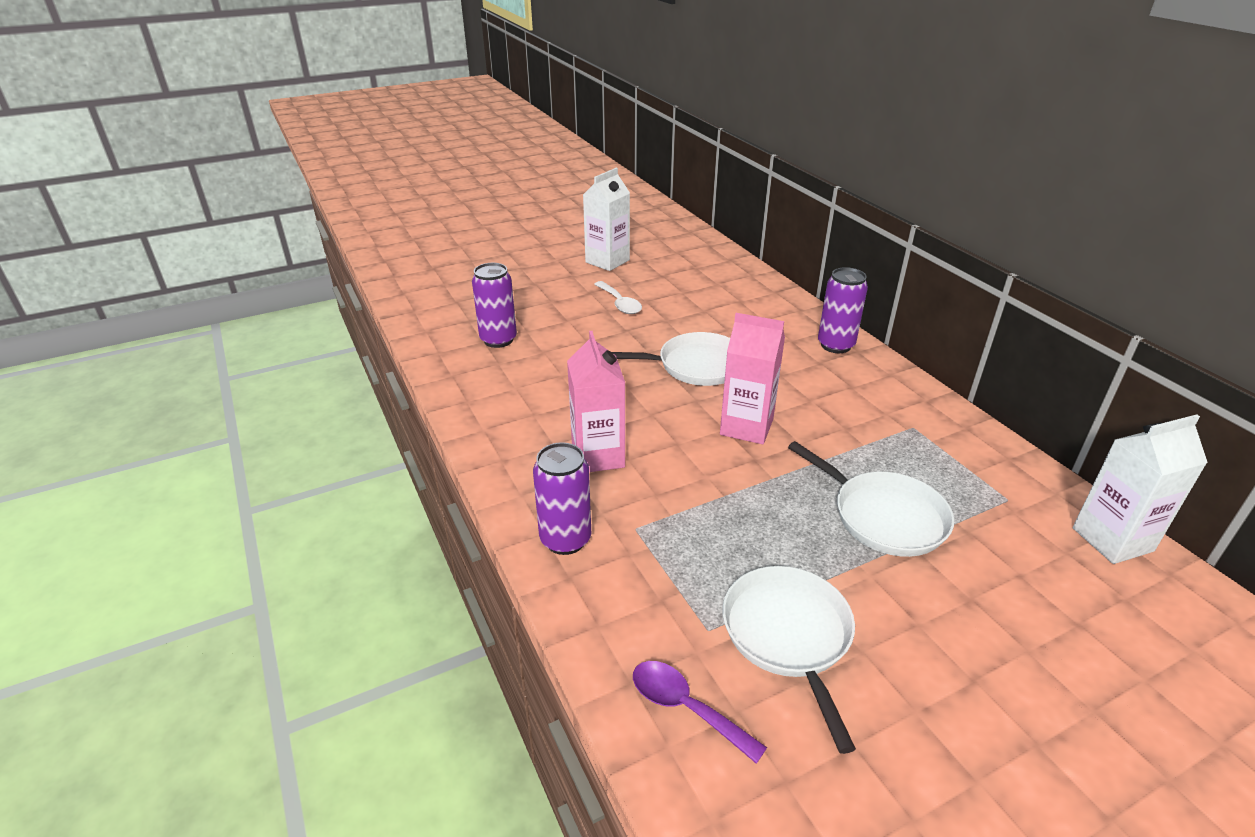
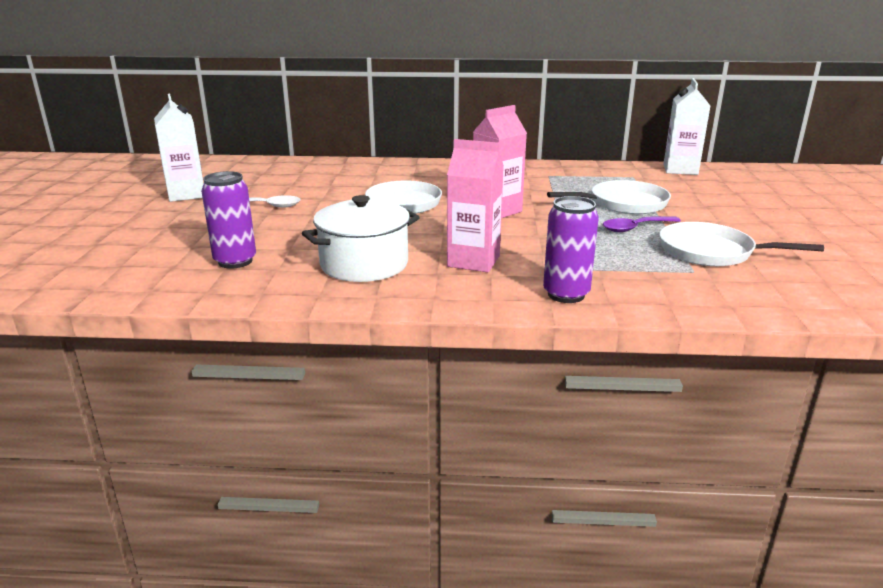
camera: 60 degrees left, 10 degrees down
(540, 399) = (364, 264): none -> white pot
(686, 708) = (760, 294): purple spoon -> purple spoon (635, 228)
(835, 345) = (437, 167): purple can -> none

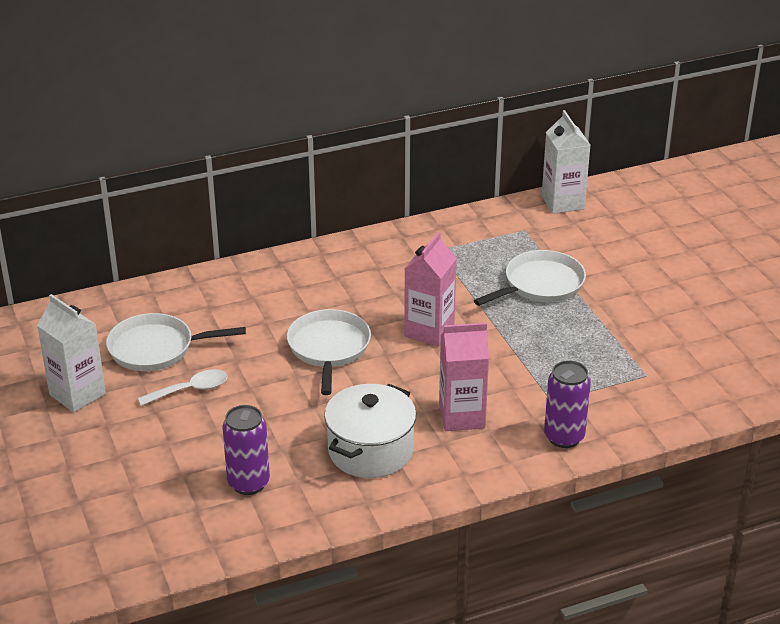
camera: 25 degrees left, 10 degrees up
(635, 228) = (571, 324): purple spoon -> none
(711, 252) = (649, 343): white pan -> white pan (156, 348)

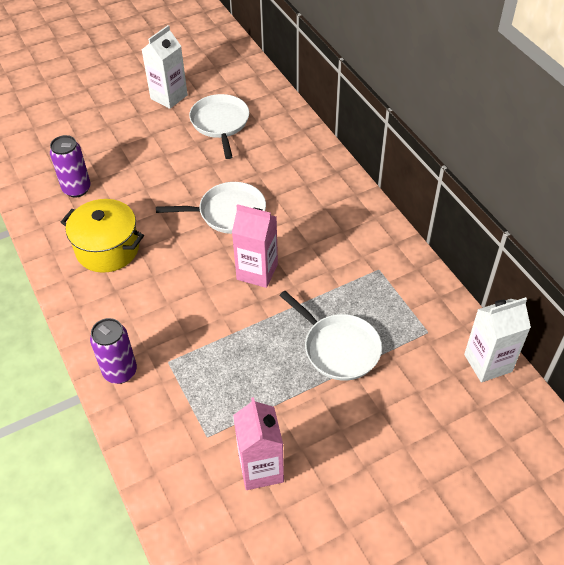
camera: 85 degrees right, 15 degrees up
(190, 390) = (175, 146): white spoon -> none
(370, 450) = (107, 249): white pot -> yellow pot
(462, 416) = (147, 301): pink carton -> pink carton (261, 468)

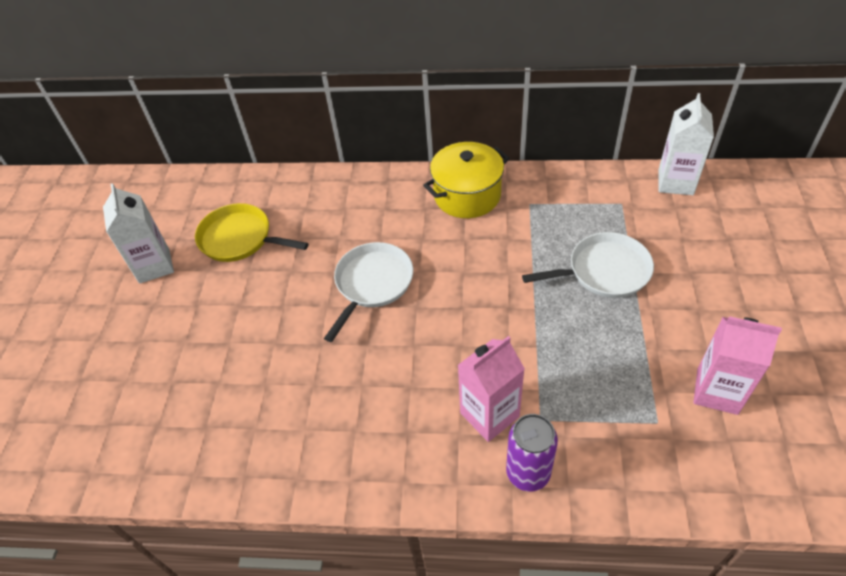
camera: 55 degrees left, 0 degrees up
(77, 189) = (215, 413): purple can -> none
(107, 249) = (337, 416): yellow pot -> yellow pot (467, 195)
(220, 123) = (239, 238): white pan -> yellow pan
(257, 272) = (470, 293): pink carton -> pink carton (489, 415)

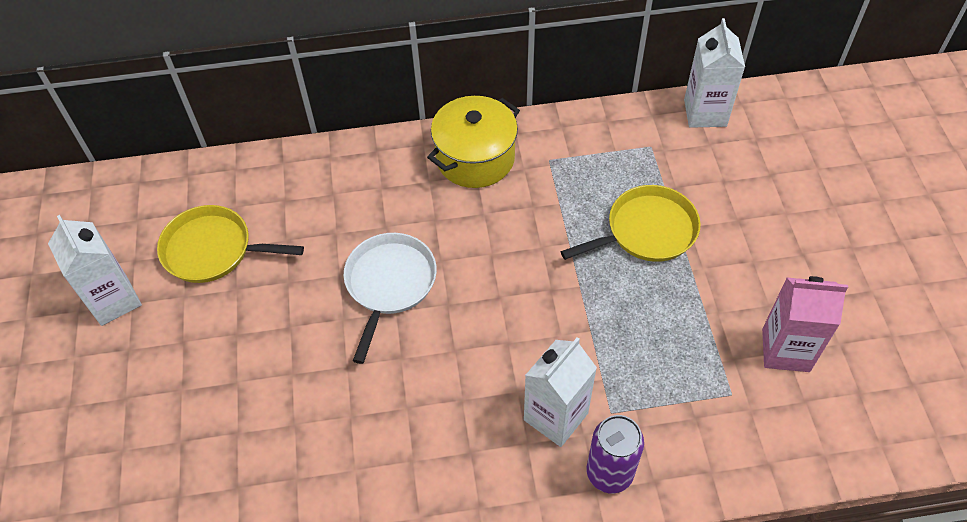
camera: 15 degrees left, 5 degrees up
(489, 415) = (556, 416): pink carton -> white carton
(604, 271) = (647, 231): white pan -> yellow pan

